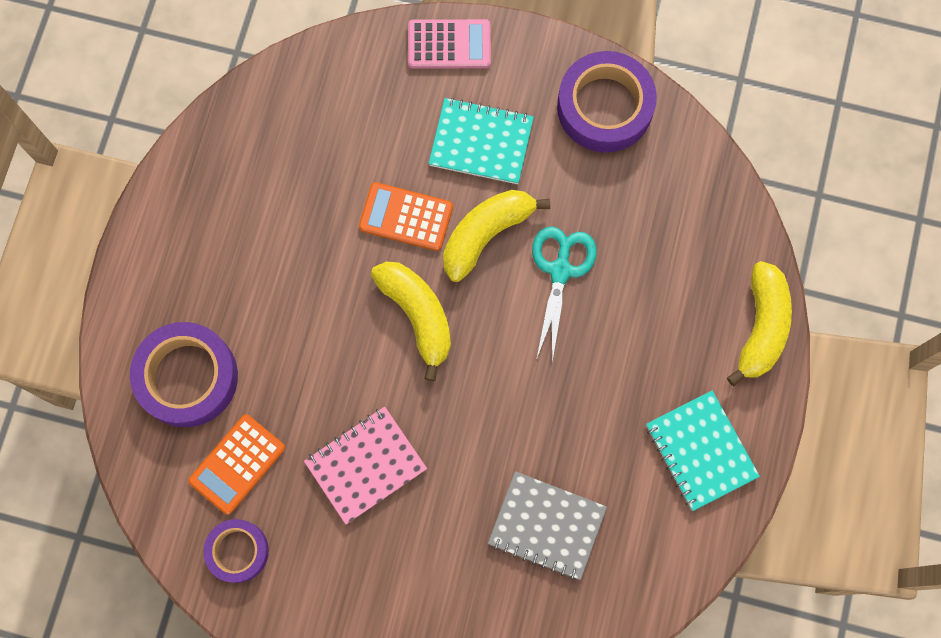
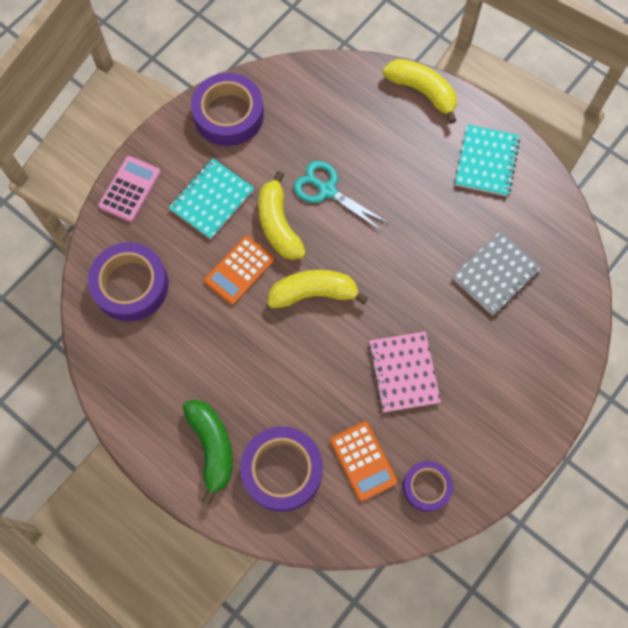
camera: 65 degrees left, 5 degrees down
(181, 288) = (212, 447): none -> green banana
(330, 106) = (131, 285): none -> purple tape
(700, 451) = (486, 162): turquoise notebook -> turquoise notebook turned 75 degrees counterclockwise

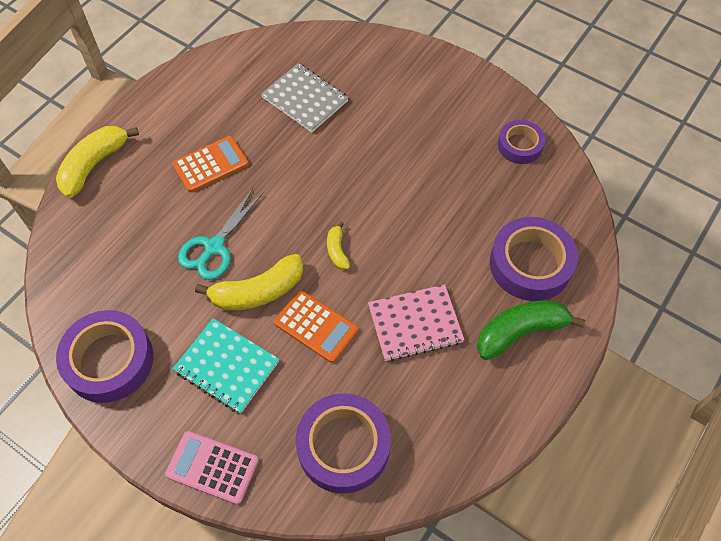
camera: 95 degrees left, 10 degrees down
(314, 293) = (337, 250): yellow banana -> yellow banana, size x0.51
(363, 461) = (506, 196): orange calculator -> orange calculator (210, 164)
(403, 372) = (413, 168): pink notebook -> pink notebook (415, 324)
(486, 162) = (182, 108): turquoise notebook -> none

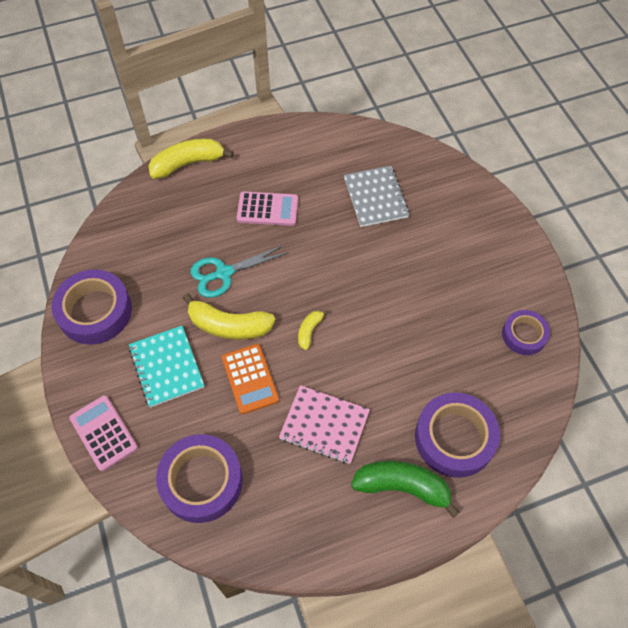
camera: 35 degrees right, 0 degrees up
(210, 164) = (267, 209): orange calculator -> pink calculator

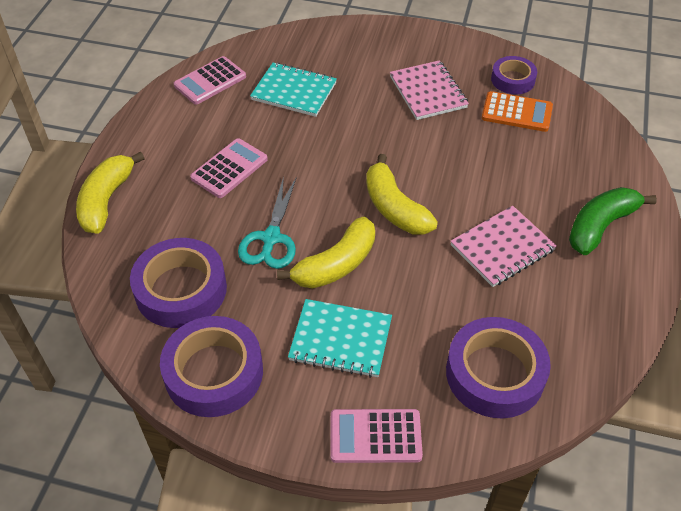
camera: 55 degrees left, 10 degrees down
(250, 379) = (410, 278): orange calculator -> orange calculator (516, 112)
(309, 331) = (394, 208): yellow banana -> yellow banana, size x1.96
(342, 143) = (210, 81): none -> pink calculator
(376, 197) = (294, 91): grey notebook -> turquoise notebook
(453, 283) = (428, 92): none -> pink notebook
(454, 438) = (577, 169): purple tape -> purple tape (181, 289)

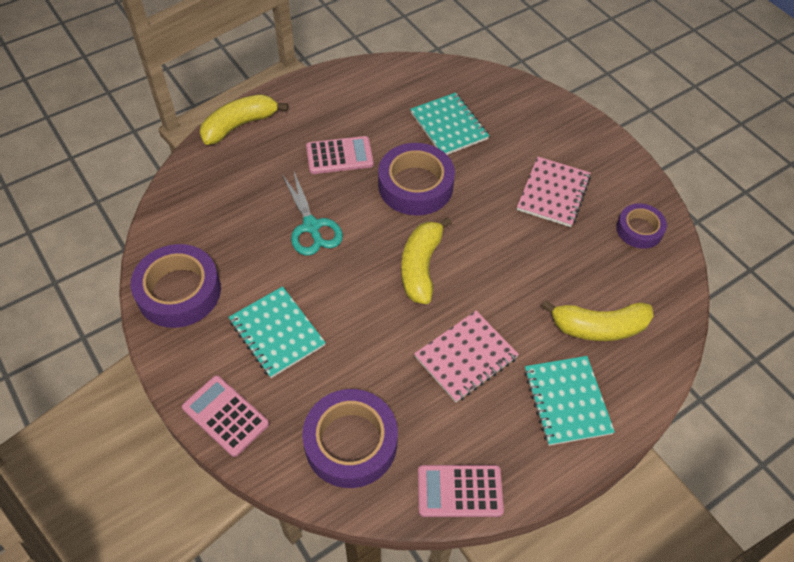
camera: 40 degrees right, 5 degrees up
(181, 289) = (219, 220): purple tape -> purple tape (415, 185)
(210, 81) = (398, 80): pink calculator -> pink calculator (459, 491)
(271, 238) = (311, 227): turquoise scissors -> turquoise scissors turned 75 degrees counterclockwise
(336, 264) = (333, 278): yellow banana -> yellow banana (598, 327)
(502, 248) = (466, 357): pink notebook -> pink notebook turned 45 degrees counterclockwise
(516, 112) = (609, 259): orange calculator -> none
(600, 226) = (566, 401): green banana -> turquoise notebook

